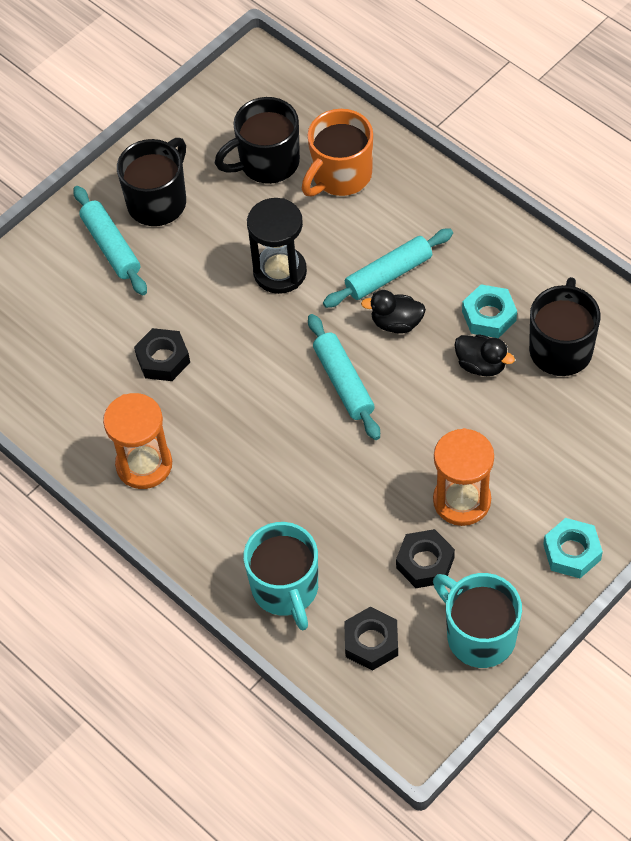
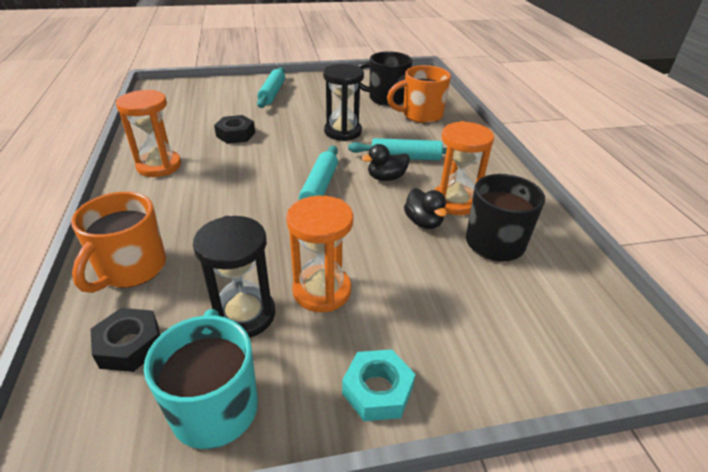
camera: 30 degrees right, 20 degrees down
(158, 202) = (315, 90): black mug -> none
(286, 589) = (131, 269): turquoise mug -> orange mug
(396, 323) = (386, 178): black duck -> black duck turned 60 degrees counterclockwise
(425, 562) = (244, 315): black nut -> black hourglass
(489, 316) = (454, 202): turquoise nut -> orange hourglass

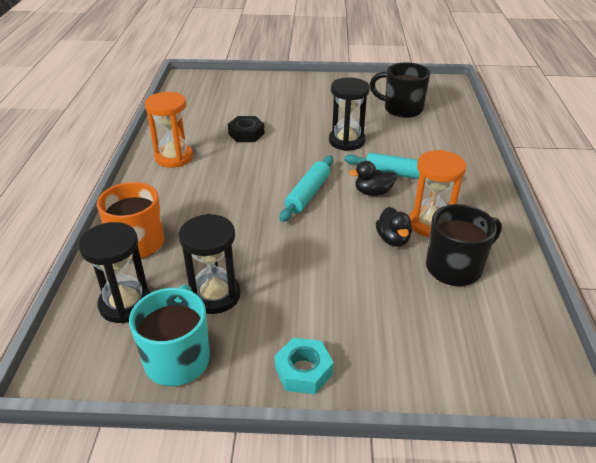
camera: 15 degrees right, 0 degrees up
(130, 345) = (125, 304): black nut -> black hourglass
(272, 93) = (291, 94): turquoise rolling pin -> none
(322, 291) = (282, 286): orange hourglass -> none
(420, 115) = (431, 131): orange mug -> none

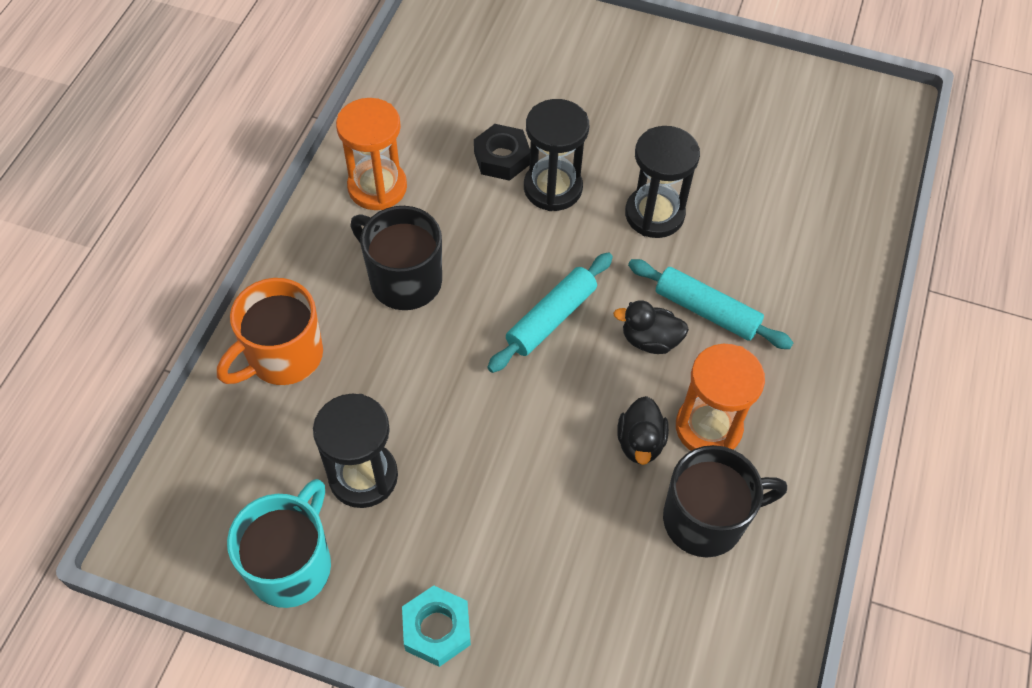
camera: 15 degrees right, 20 degrees up
(125, 304) = (247, 459): black hourglass -> black hourglass (553, 188)
(401, 109) = (778, 156): black mug -> black mug (404, 280)

